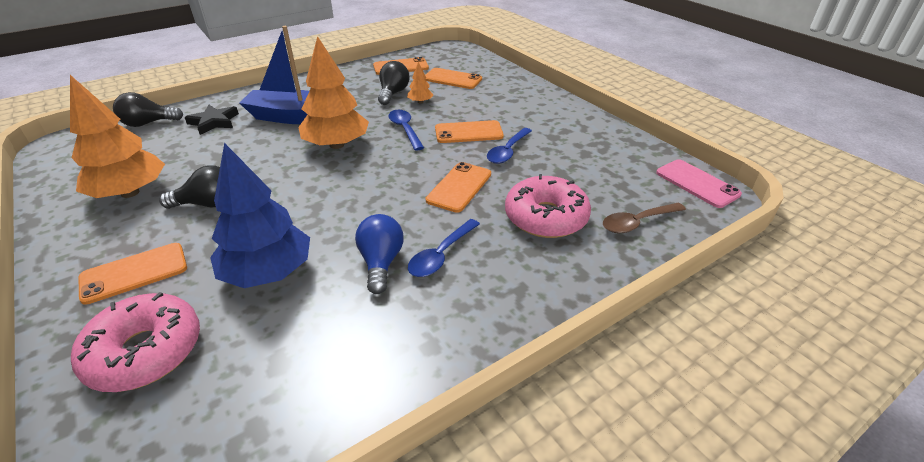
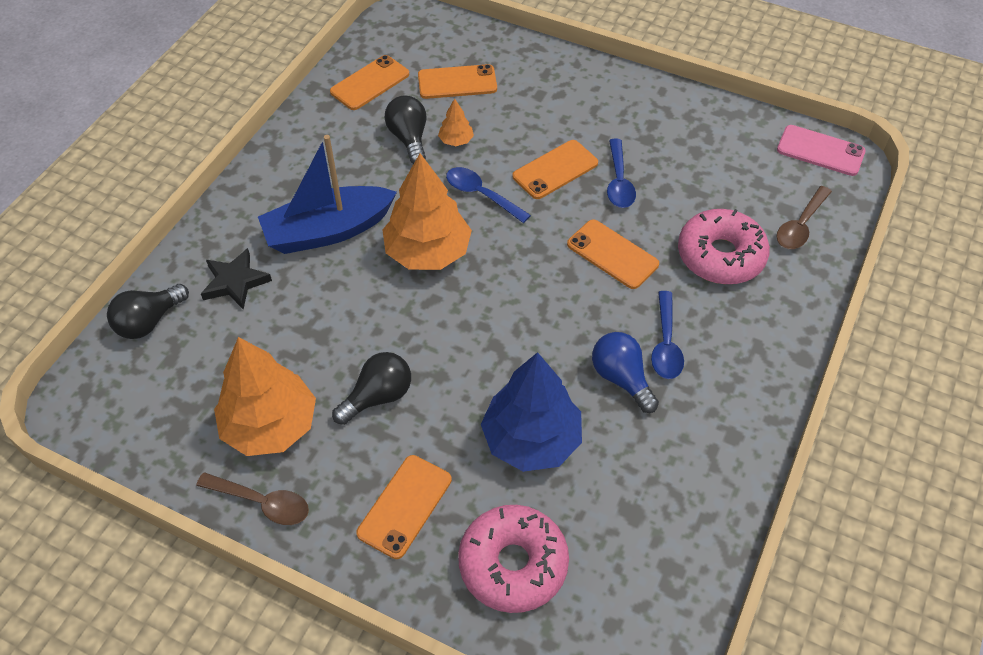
camera: 30 degrees left, 15 degrees up
(64, 230) = (262, 502): none -> brown spoon
(459, 187) = (612, 254): orange phone -> orange phone turned 45 degrees counterclockwise

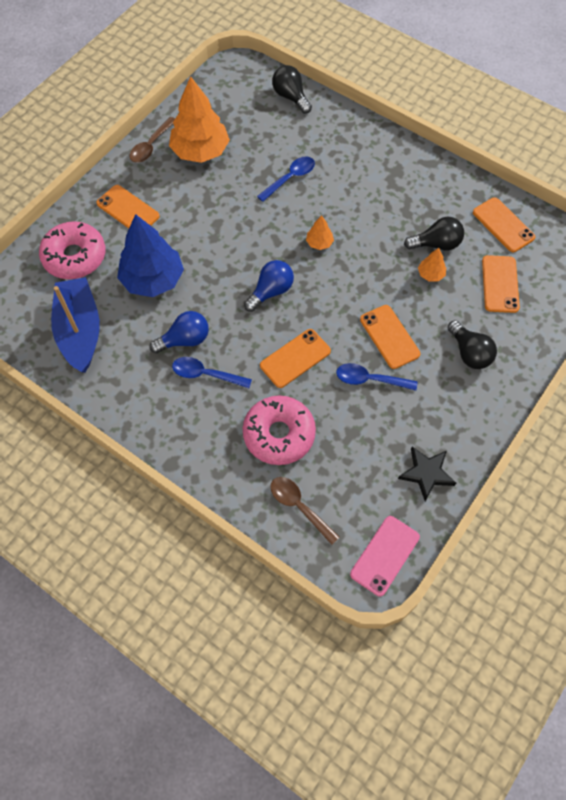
camera: 100 degrees right, 10 degrees up
(235, 282) = (314, 138): black star -> black star (426, 473)
(328, 231) = (349, 188): blue boat -> blue boat (80, 331)
(378, 397) = (206, 204): black light bulb -> black light bulb (469, 353)
(428, 252) = (319, 243): orange tree -> orange tree, size x0.44
(481, 195) = (370, 283): blue spoon -> blue spoon (290, 178)
(518, 293) = (271, 291): none -> blue light bulb

